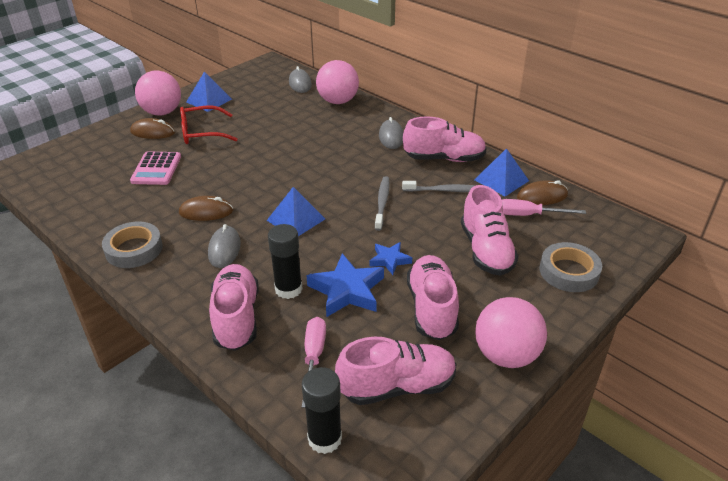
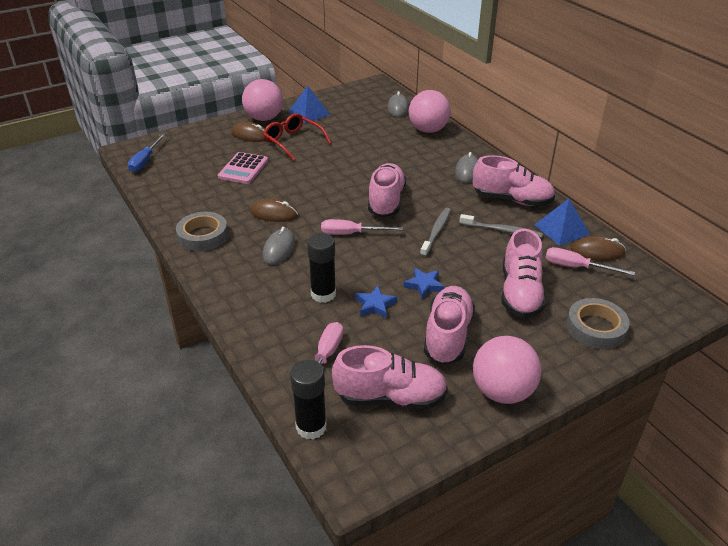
camera: 15 degrees right, 0 degrees up
(40, 177) = (145, 161): none -> blue screwdriver
(202, 133) = (293, 142): red glasses -> red glasses turned 45 degrees clockwise
(236, 318) = (270, 310): pink shoe -> pink shoe (386, 201)
(296, 219) = (351, 234): blue pyramid -> pink screwdriver
(347, 290) = (375, 305): blue star -> blue star, size x0.57

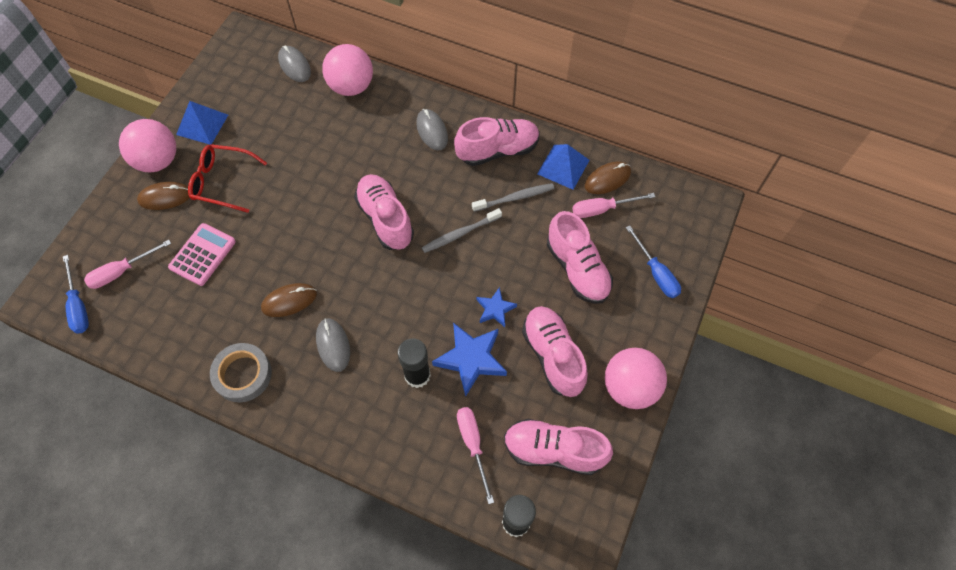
camera: 35 degrees left, 25 degrees up
(243, 169) = (202, 254): pink calculator -> pink calculator turned 135 degrees counterclockwise
(351, 234) = (385, 283): pink screwdriver -> pink screwdriver (121, 271)
(375, 305) = (471, 359): blue star -> blue star, size x1.75
(390, 397) = (553, 450): pink shoe -> pink shoe turned 135 degrees counterclockwise
(436, 232) = (460, 234): grey toothbrush -> grey toothbrush turned 105 degrees counterclockwise
(595, 328) = (656, 273): grey tape -> blue screwdriver

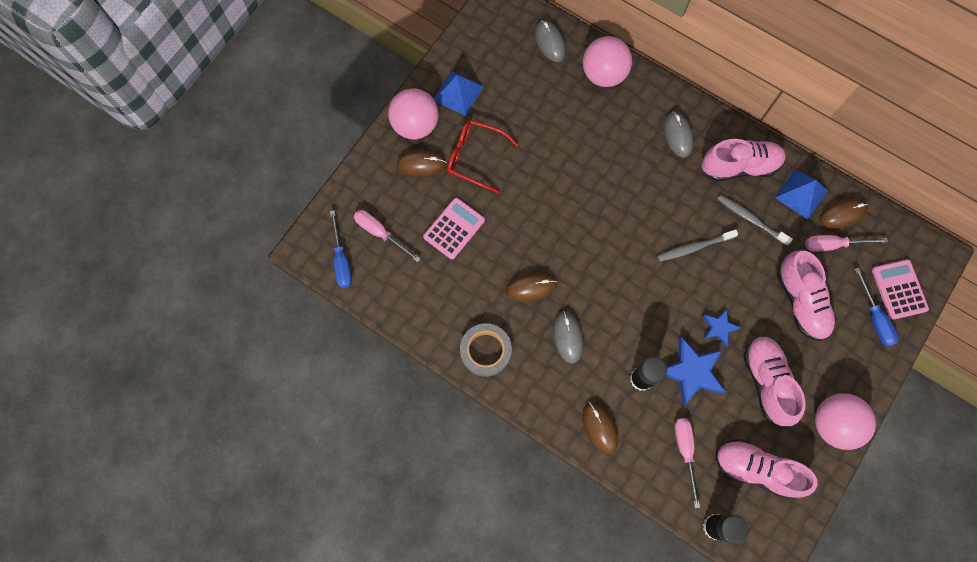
camera: 10 degrees right, 10 degrees up
(121, 271) = (380, 233): pink screwdriver -> pink screwdriver turned 60 degrees clockwise
(376, 435) = (600, 427): none -> brown mouse
(385, 219) = (625, 220): pink shoe -> none
(515, 198) = (750, 219): grey toothbrush -> grey toothbrush turned 135 degrees counterclockwise
(676, 241) = (899, 289): none -> pink calculator

